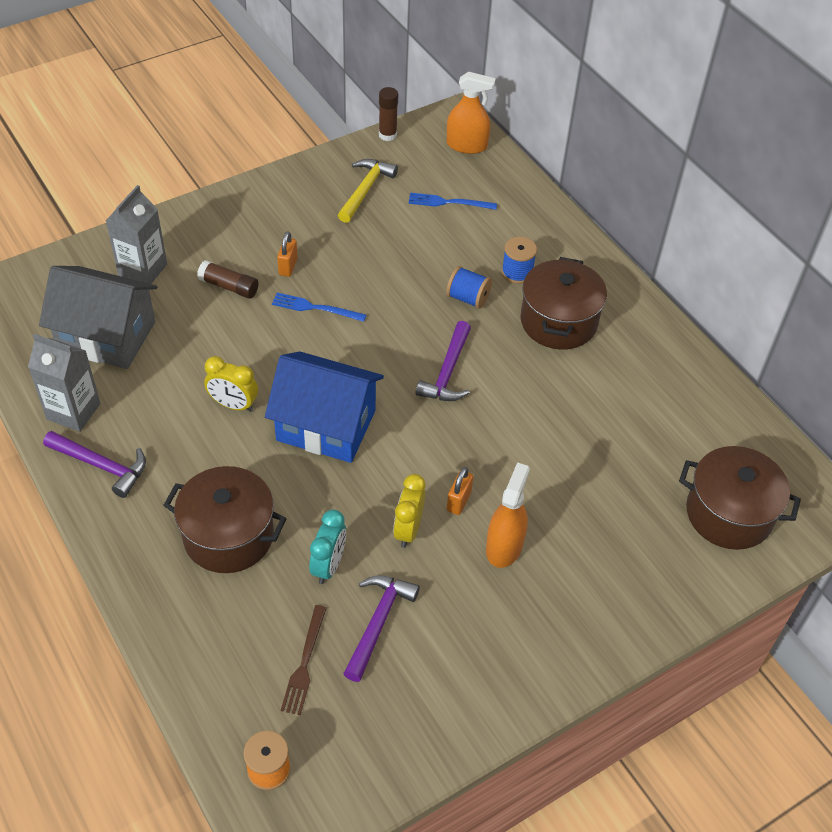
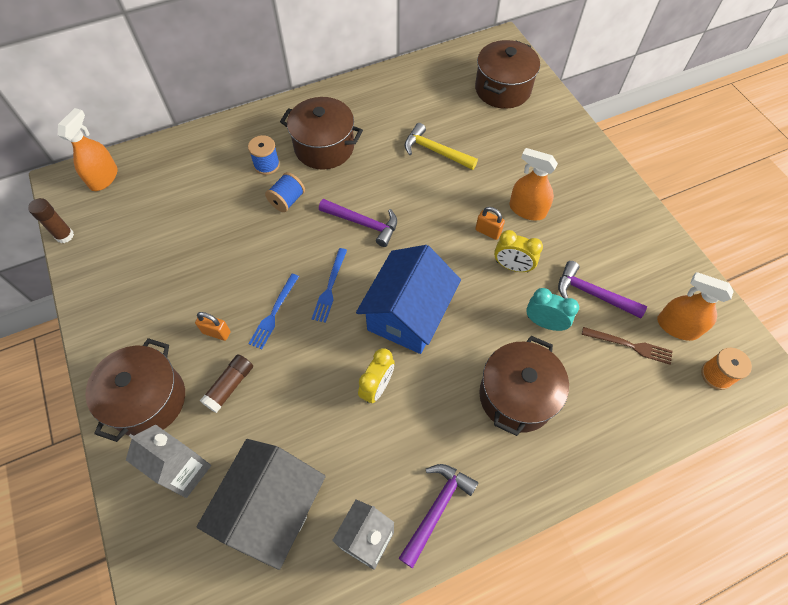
camera: 80 degrees left, 10 degrees up
(212, 231) = (148, 400): none -> brown pot
(338, 726) = (677, 327): none -> orange spray bottle
(365, 190) = (134, 260): yellow hammer -> yellow hammer (435, 151)
(449, 202) = (172, 199): blue fork -> blue fork (330, 287)

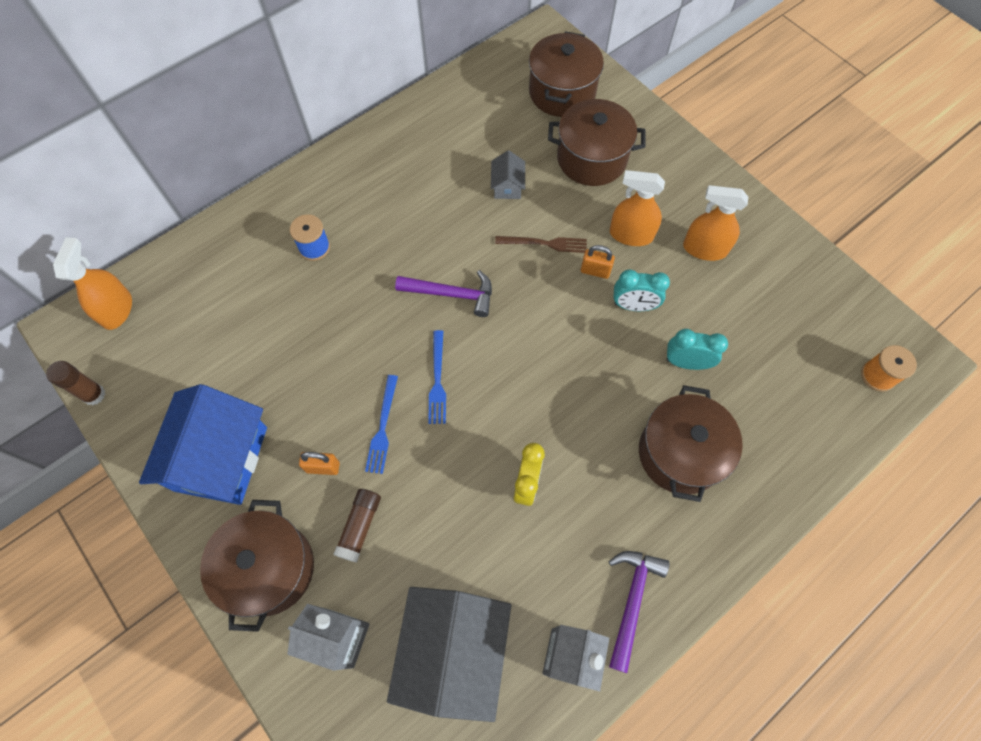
camera: 15 degrees left, 5 degrees up
(287, 200) = (353, 286): blue spool -> none
(324, 147) = (376, 210): brown pot -> brown pot (591, 159)
(408, 314) = (536, 390): blue house -> blue house (221, 458)
(435, 151) = (507, 186): yellow hammer -> grey house
(512, 266) = (633, 306): yellow clock -> turquoise clock
(592, 294) = (727, 317): purple hammer -> none
(630, 345) = (782, 366): brown fork -> brown fork (544, 244)
(677, 327) = (825, 332): orange spray bottle -> orange spray bottle (704, 249)

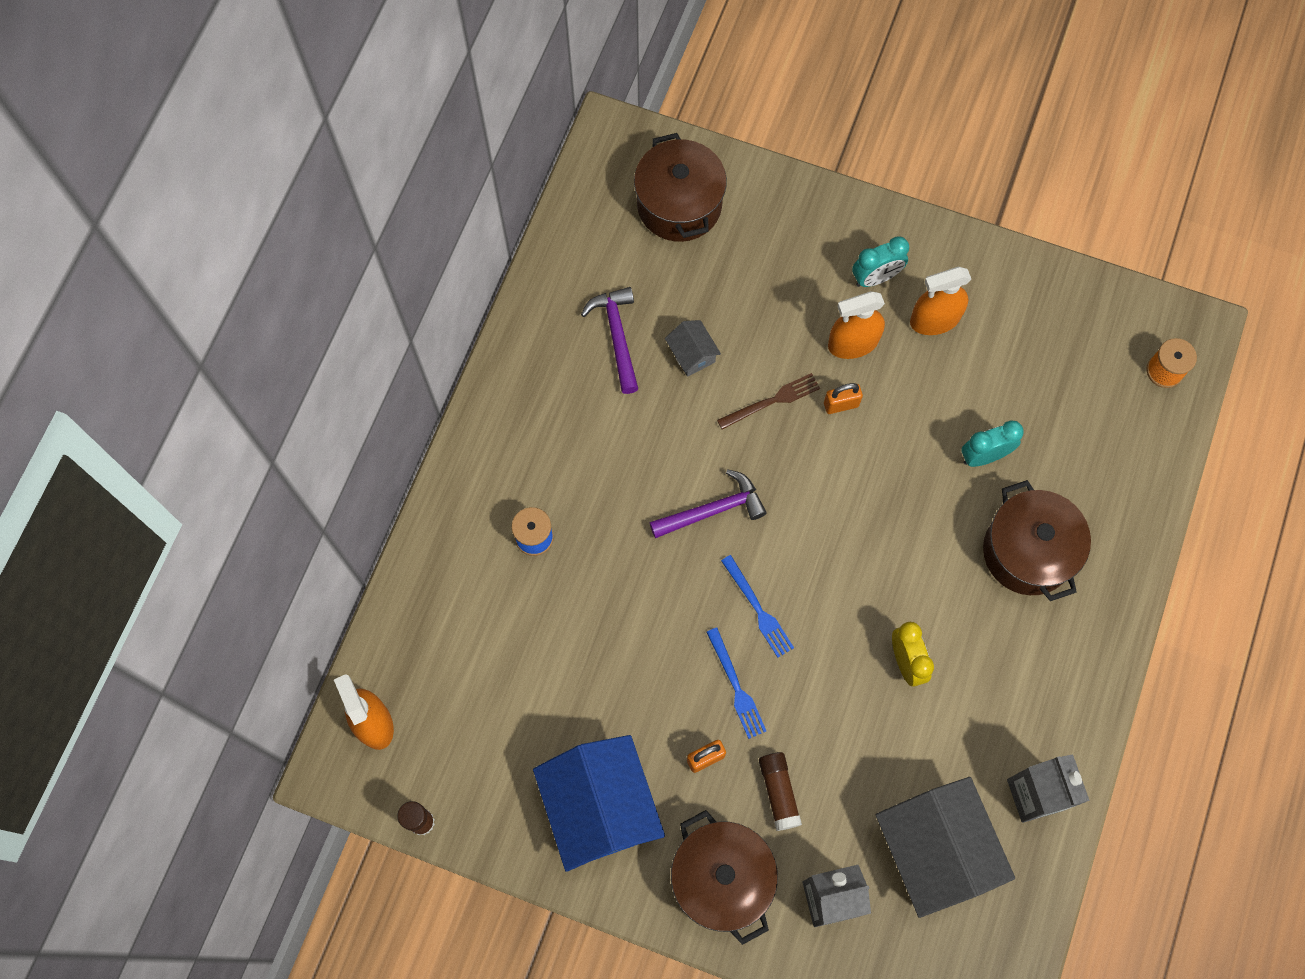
camera: 30 degrees left, 5 degrees up
(591, 159) = (760, 273): brown pot -> none
(632, 600) = (1061, 714): purple hammer -> purple hammer (617, 335)
(633, 306) = (900, 422): turquoise clock -> turquoise clock (875, 278)

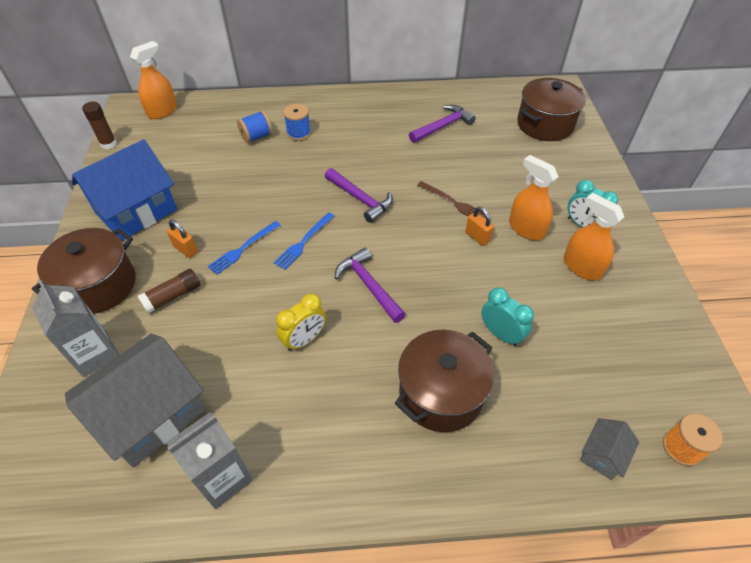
camera: 65 degrees right, 20 degrees down
(512, 599) = (256, 137): none -> blue spool
(692, 354) = (456, 158): grey house -> grey house (602, 455)
(859, 561) = (368, 285): none -> purple hammer

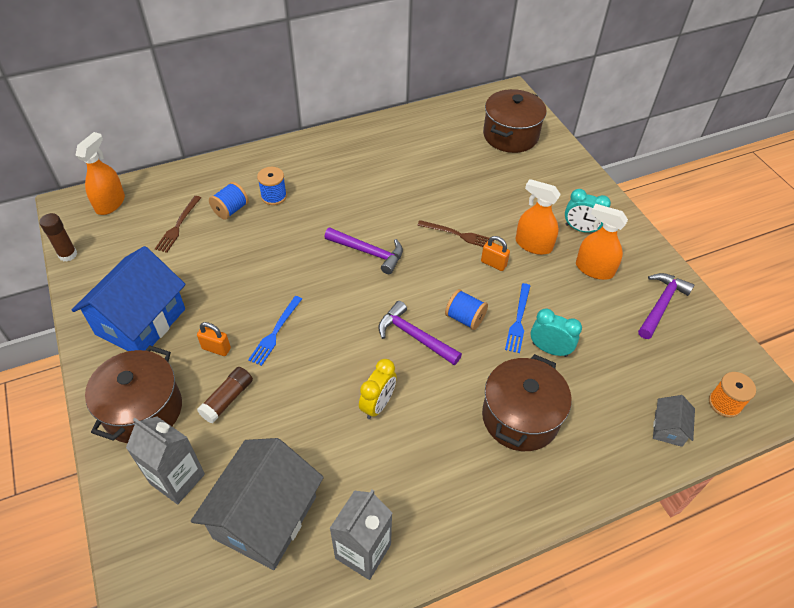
camera: 20 degrees left, 0 degrees up
(206, 140) = (178, 226): none -> brown fork
(303, 242) = (333, 310): blue fork -> blue fork (518, 320)
(426, 281) = (465, 318): none -> blue spool
(443, 126) = (416, 157): purple hammer -> purple hammer (661, 304)

